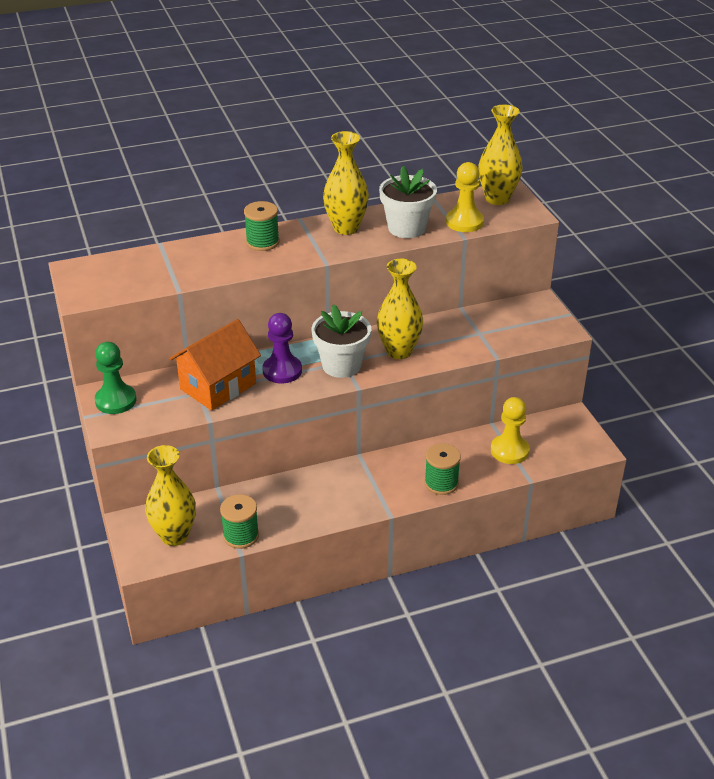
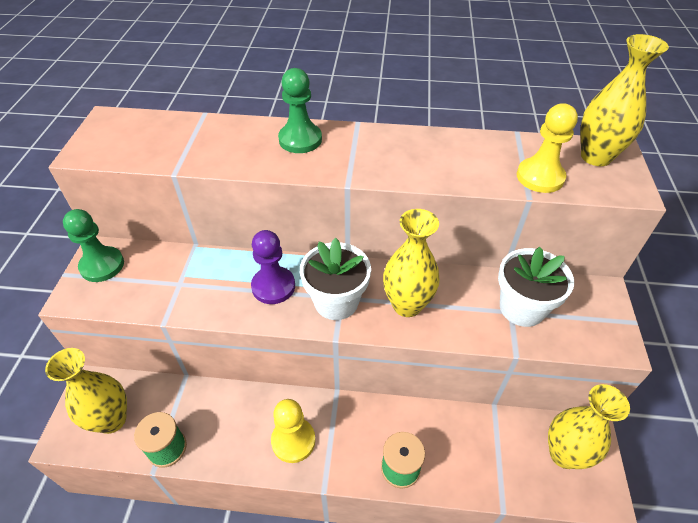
camera: 25 degrees right, 10 degrees up
(218, 386) = (201, 283): orange house -> none
(262, 242) = (300, 140): green spool -> green pawn
(346, 228) = (398, 147): yellow vase -> yellow vase (564, 454)
(406, 228) = (466, 166): white flower pot -> white flower pot (522, 308)
(509, 451) = (497, 454): yellow pawn -> yellow pawn (293, 440)

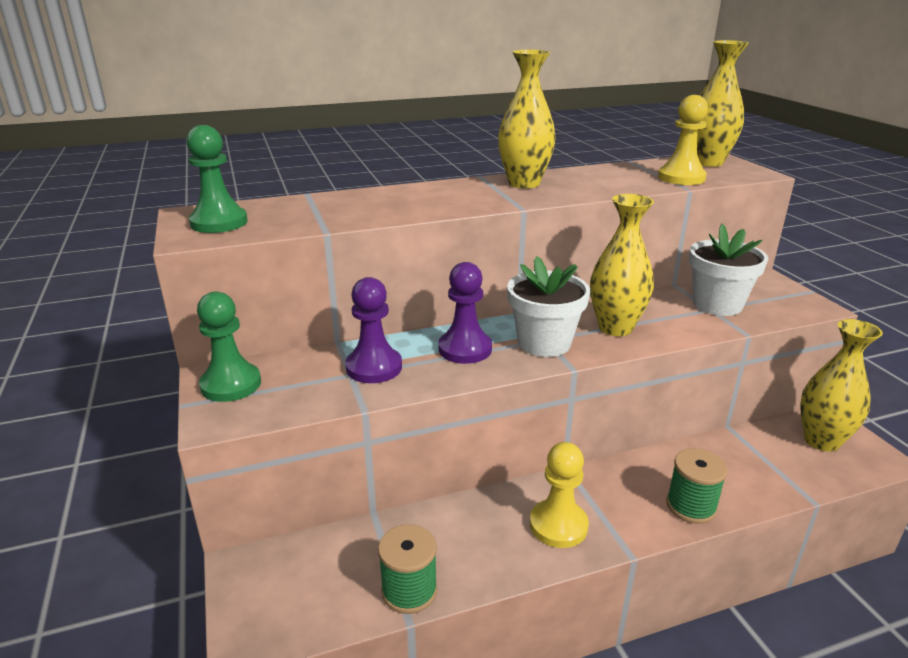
camera: 25 degrees left, 20 degrees down
(111, 420) = (306, 591): yellow vase -> yellow vase (524, 183)
(198, 282) = (374, 367): none -> purple pawn
(300, 140) = (437, 192): green pawn -> green pawn (219, 223)

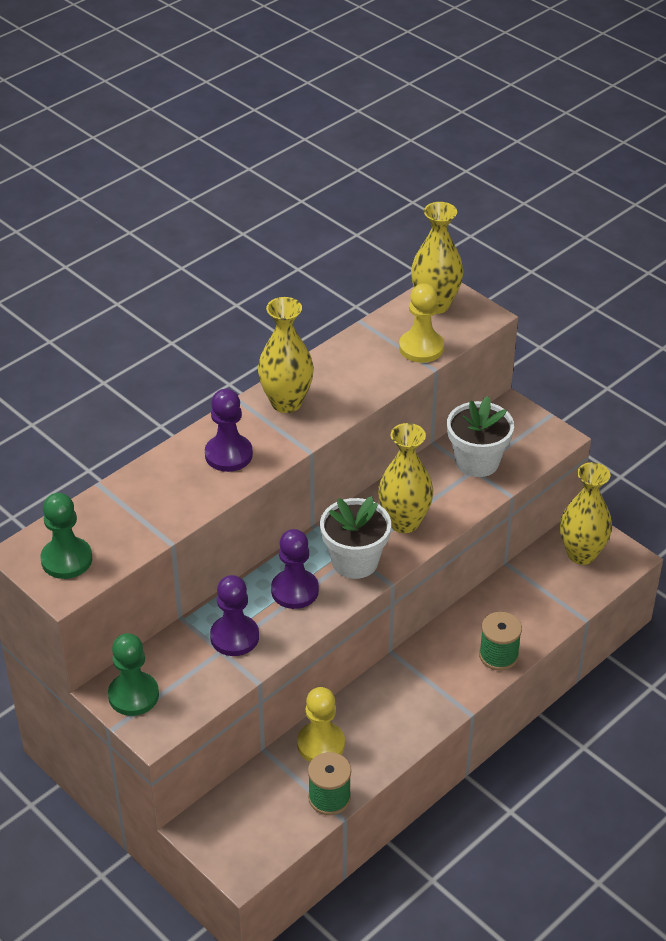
camera: 25 degrees left, 15 degrees up
(441, 198) = (228, 455): none -> purple pawn
(558, 525) = (409, 708): yellow pawn -> yellow pawn (321, 744)

